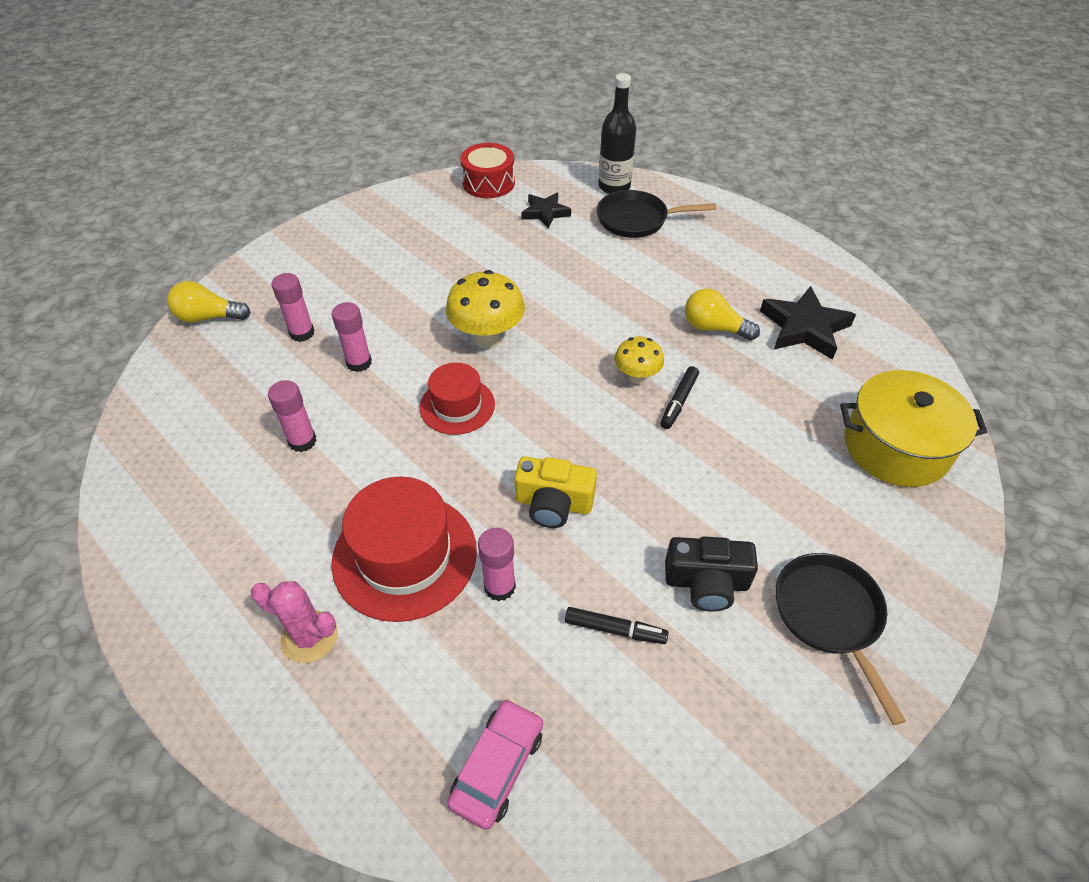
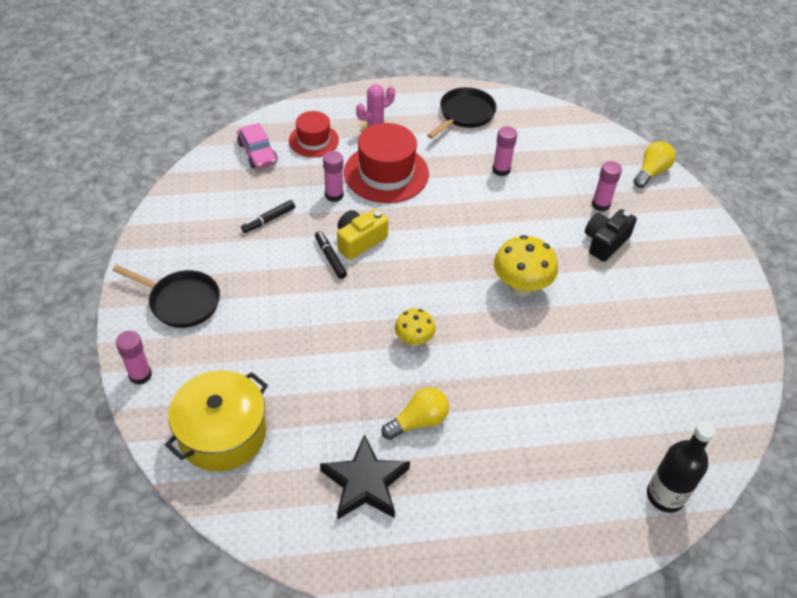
camera: 125 degrees right, 0 degrees up
(359, 363) = (549, 217): pink glue stick -> pink glue stick (140, 375)
(457, 406) = (470, 241): red hat -> red hat (313, 140)
(488, 183) = (733, 400): red drum -> none
(545, 213) = (655, 412): black star -> none
(637, 220) = (597, 475): black pan -> black pan (464, 114)
(678, 402) = (372, 346): black marker -> black marker (330, 258)
(706, 583) = (251, 268): black camera -> black camera (605, 242)

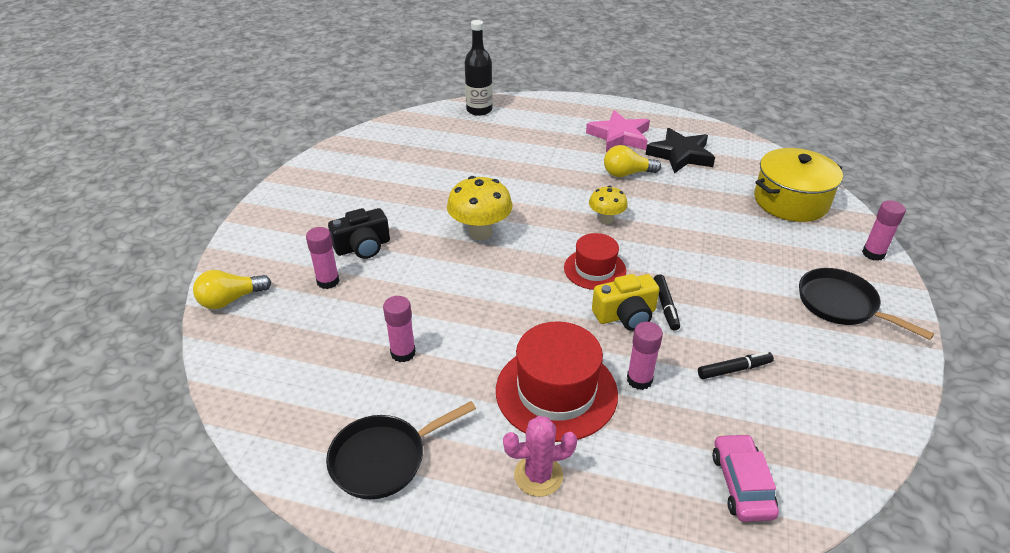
camera: 155 degrees left, 10 degrees down
(313, 140) = (645, 481): red hat -> red hat (594, 269)
(454, 498) = (619, 136): none -> pink star

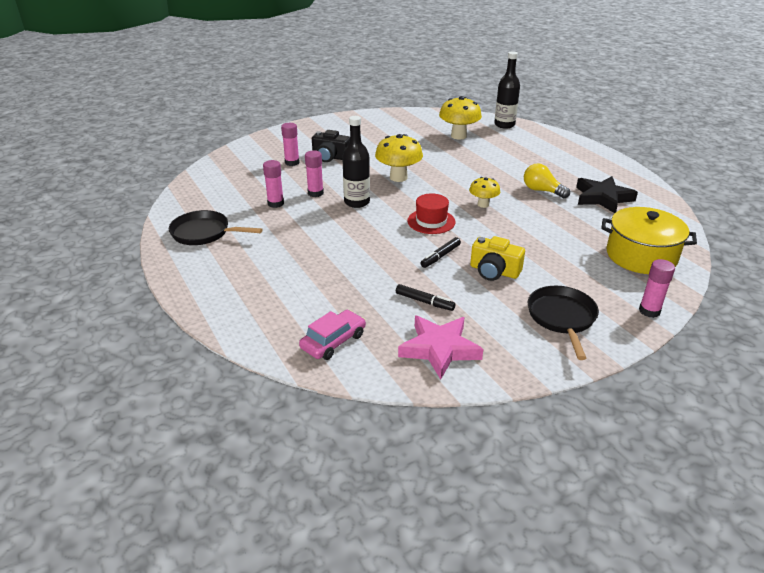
camera: 45 degrees right, 5 degrees down
(230, 300) = (243, 150): yellow light bulb -> none
(457, 145) = (458, 136): none -> yellow mushroom
(489, 291) = (357, 202): none -> black bottle
(538, 475) = (250, 276): pink cactus -> none
(556, 392) = (314, 255): red hat -> none
(619, 136) = (575, 172): pink star -> pink star (439, 349)
(625, 315) = (409, 248): yellow camera -> yellow camera (494, 271)
(639, 380) = (364, 275): pink glue stick -> pink glue stick (315, 193)

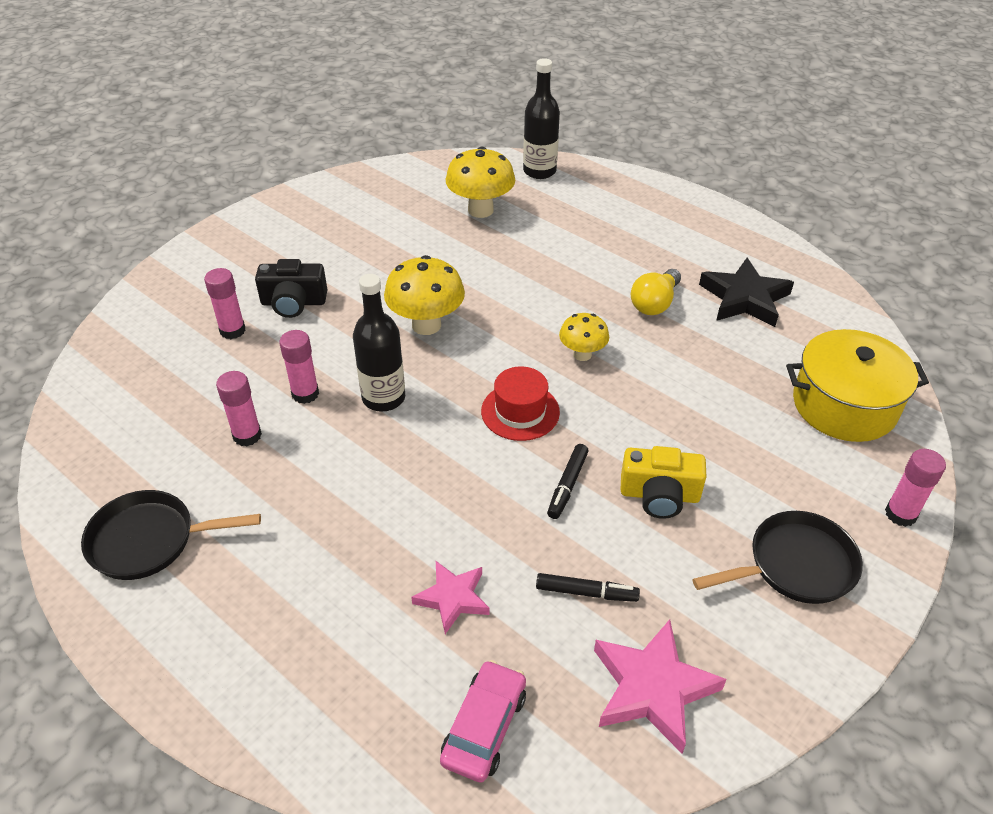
camera: 20 degrees left, 10 degrees up
(347, 287) = (453, 598): none -> pink star
(542, 191) = (654, 303): yellow light bulb -> yellow light bulb turned 75 degrees counterclockwise
(562, 318) = (794, 565): black pan -> black pan turned 90 degrees clockwise

